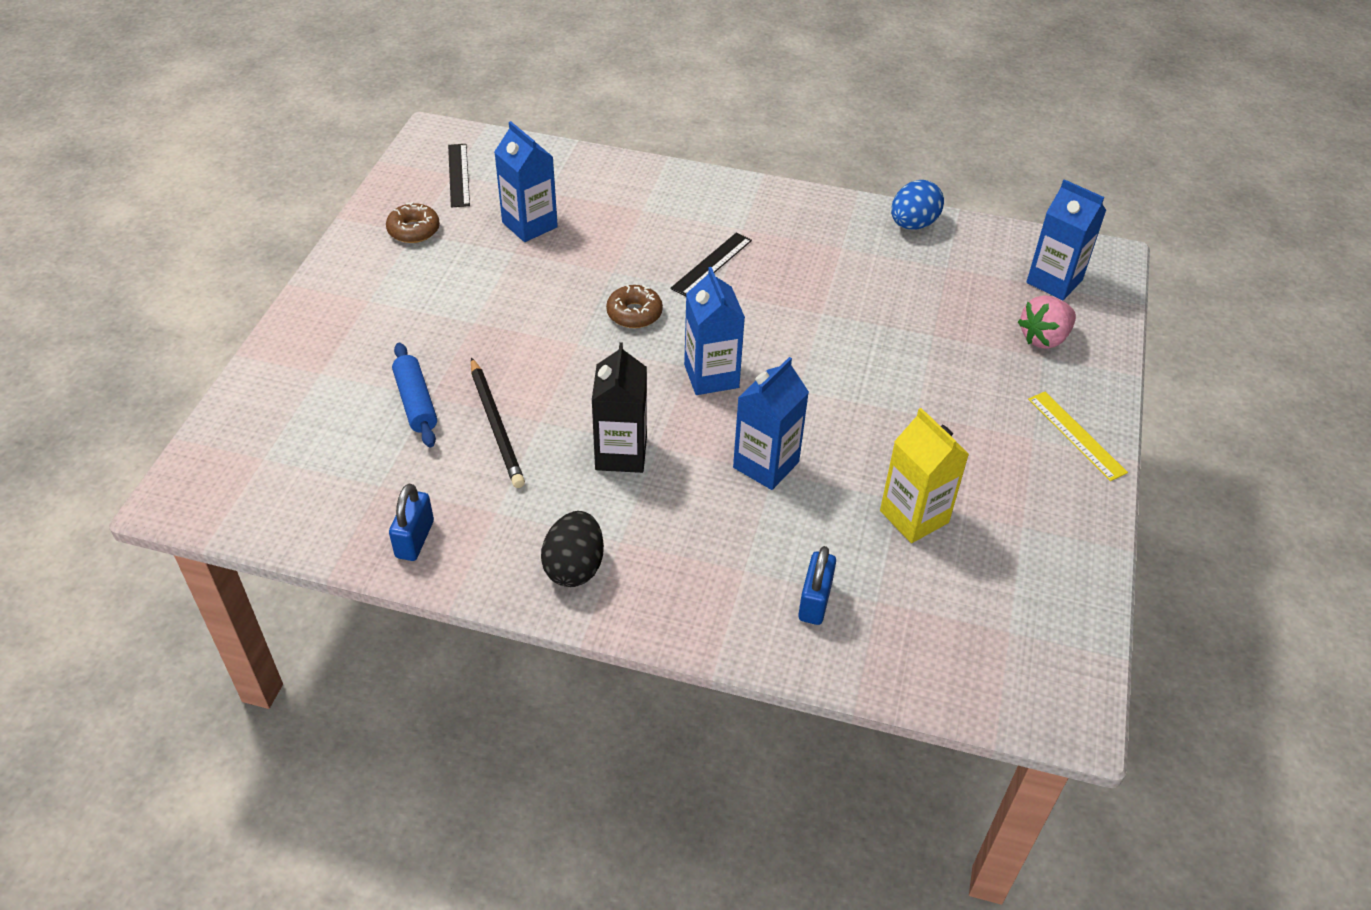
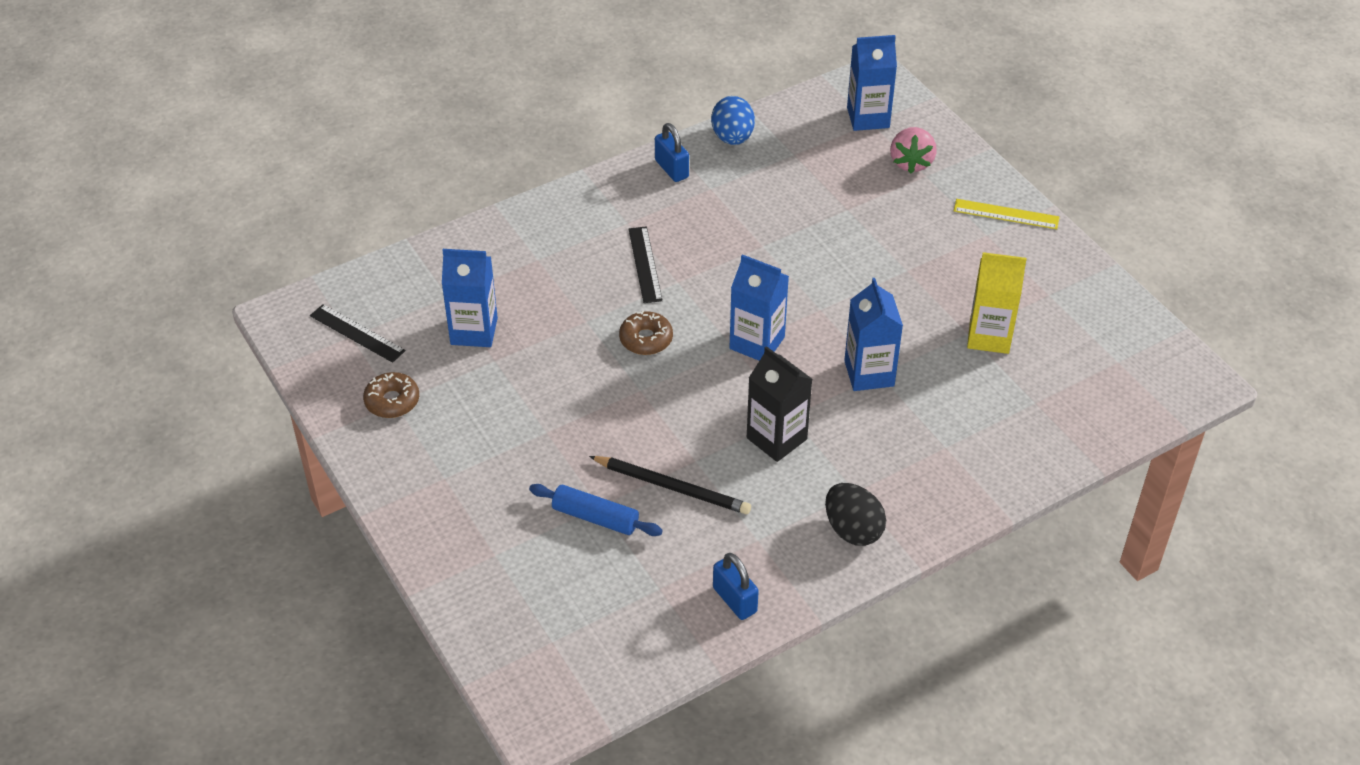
camera: 45 degrees left, 0 degrees up
(814, 601) = (1005, 431): blue padlock -> blue padlock (671, 169)

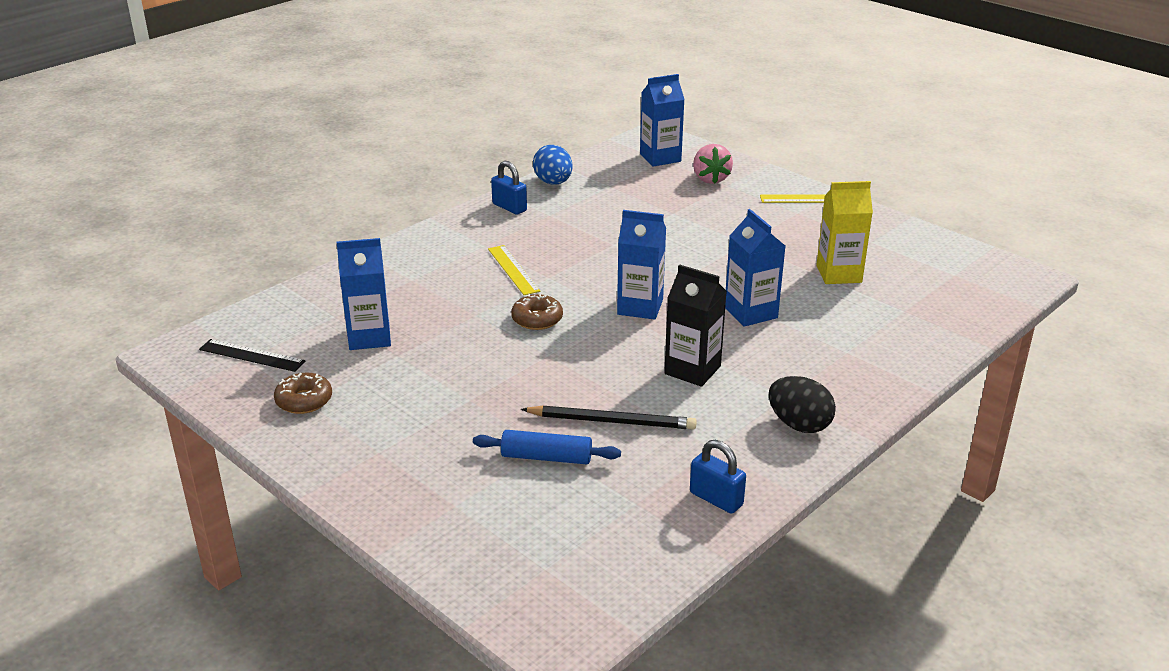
camera: 15 degrees left, 15 degrees down
(645, 264) = (513, 270): black ruler -> yellow ruler

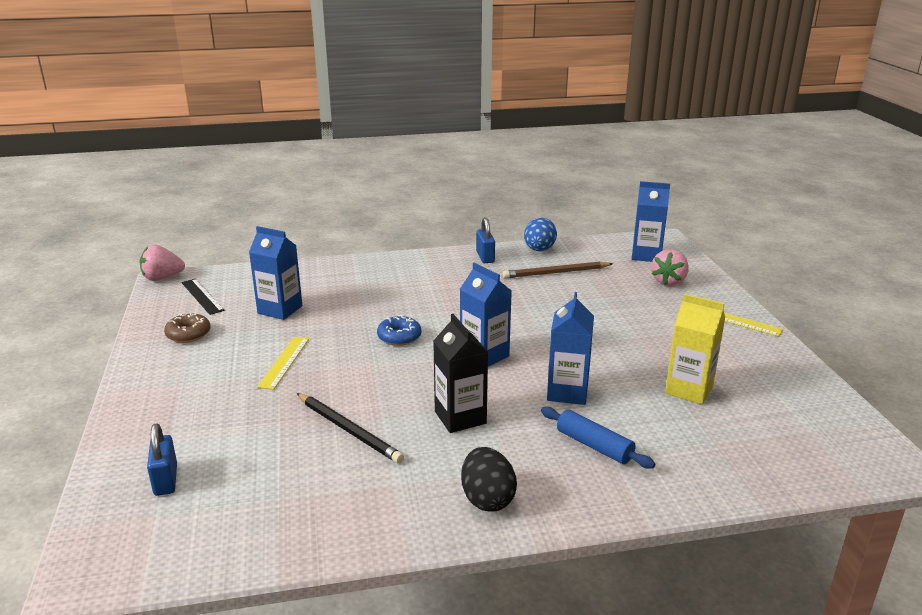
camera: 35 degrees right, 5 degrees down
(163, 353) = (162, 278): none -> pink strawberry
(513, 270) = (430, 298): yellow ruler -> yellow ruler (284, 362)
(537, 319) = (399, 337): brown donut -> blue donut
(546, 457) = (270, 435): blue rolling pin -> blue rolling pin (594, 446)
(600, 202) = (556, 273): none -> brown pencil
(716, 499) = (339, 527): blue padlock -> blue padlock (166, 480)

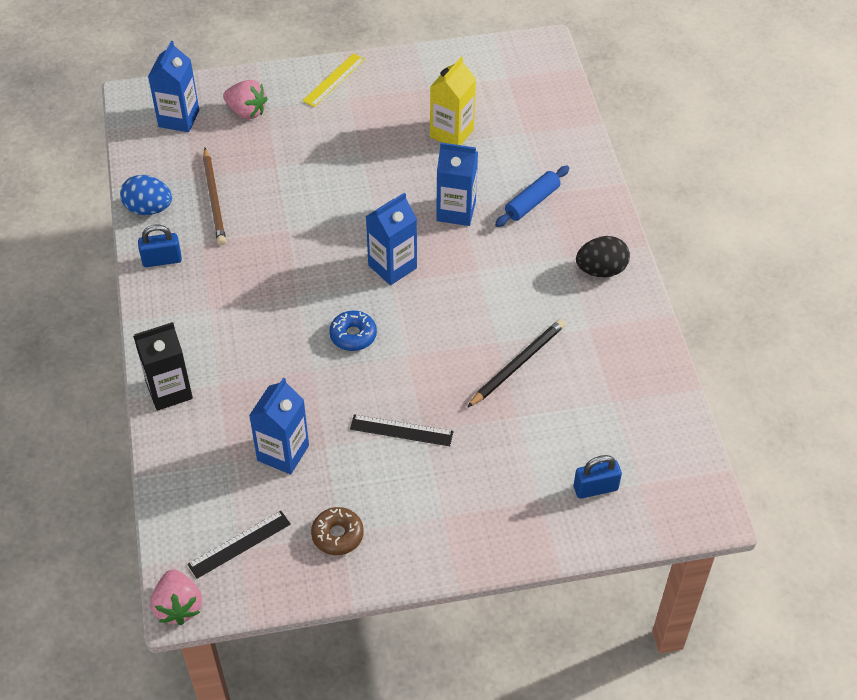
camera: 90 degrees left, 25 degrees up
(284, 362) = (401, 430): yellow ruler -> black ruler
(460, 417) = (496, 286): black carton -> black carton (169, 391)

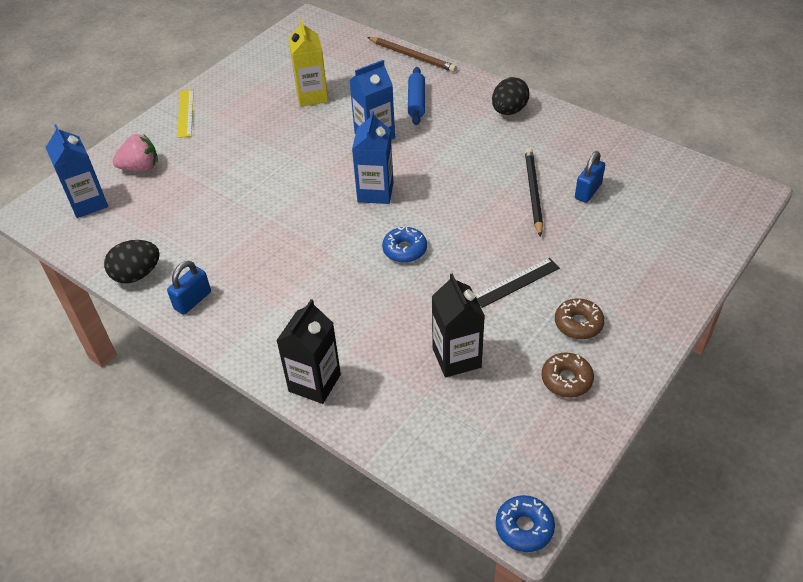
camera: 40 degrees left, 5 degrees down
(148, 209) = (137, 275): blue egg -> black egg
(178, 606) = (524, 527): pink strawberry -> blue donut
(214, 199) = (185, 235): brown pencil -> brown pencil (412, 56)
(239, 544) = (508, 443): black ruler -> none
(283, 453) = (456, 358): blue carton -> black carton
(403, 501) = (578, 324): none -> brown donut
(595, 488) = (675, 226): blue padlock -> blue padlock (588, 191)

